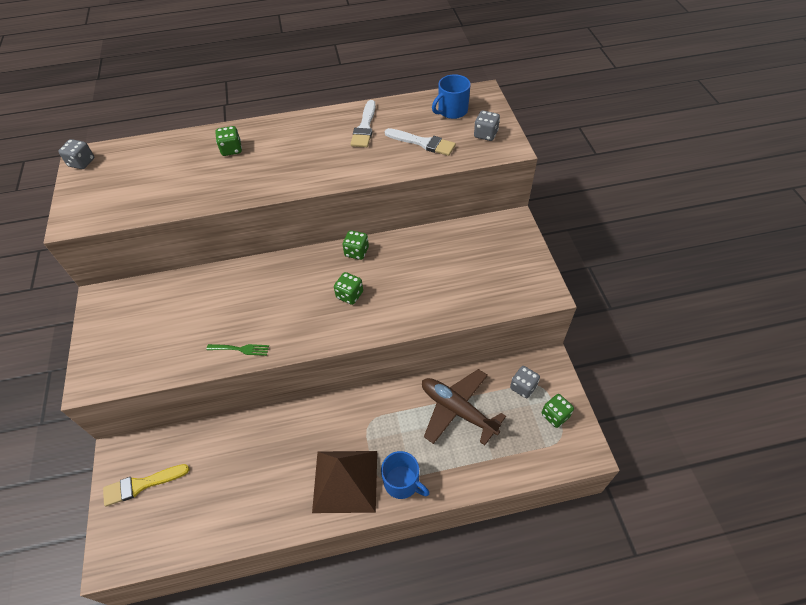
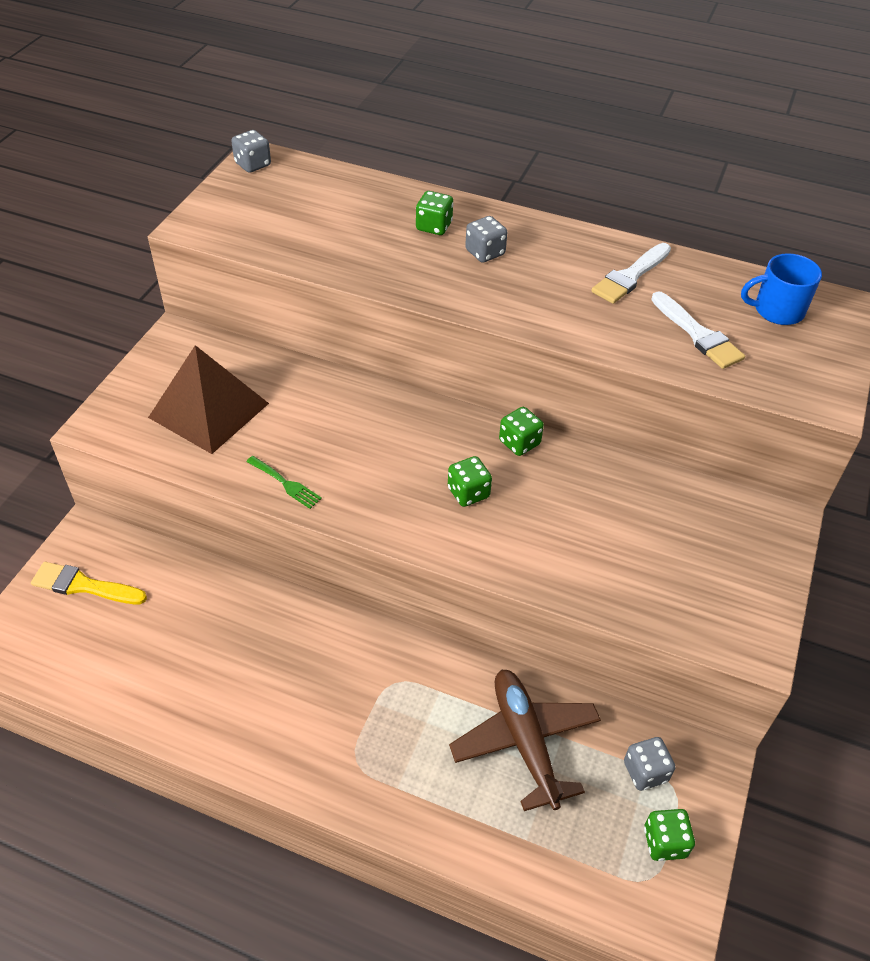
camera: 30 degrees right, 5 degrees down
(345, 480) = (311, 735): brown pyramid -> brown pyramid (209, 410)
(402, 482) = (380, 786): blue mug -> none
(485, 134) = (803, 366): grey dice -> grey dice (485, 253)

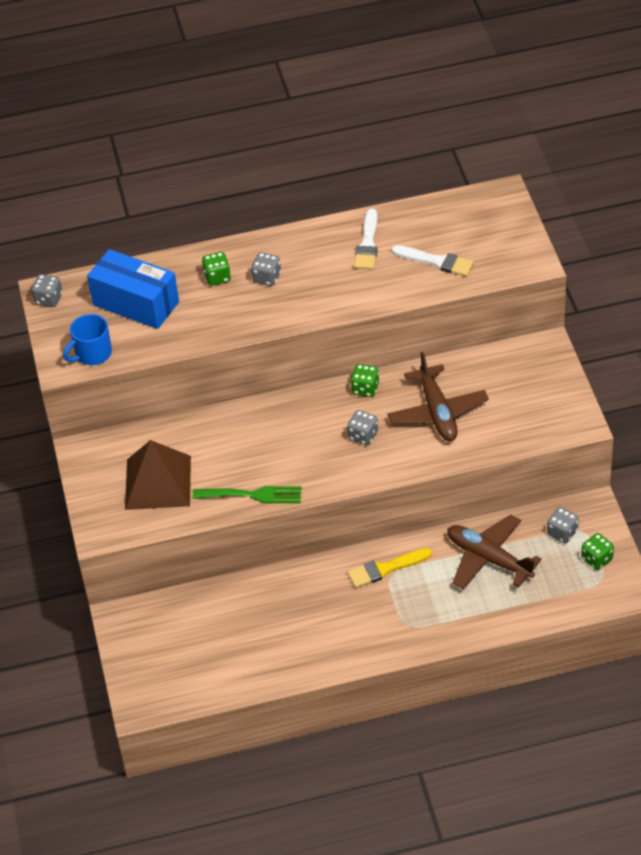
camera: 30 degrees left, 0 degrees up
(84, 585) = (153, 643): yellow brush -> yellow brush (385, 569)
(286, 484) = (253, 495): green fork -> green fork, size x1.64
(327, 208) = (136, 303): none -> blue box
(468, 493) = (363, 435): green dice -> grey dice
(579, 518) = (437, 412): none -> brown plane
(777, 310) = (468, 219): blue mug -> blue mug (92, 353)

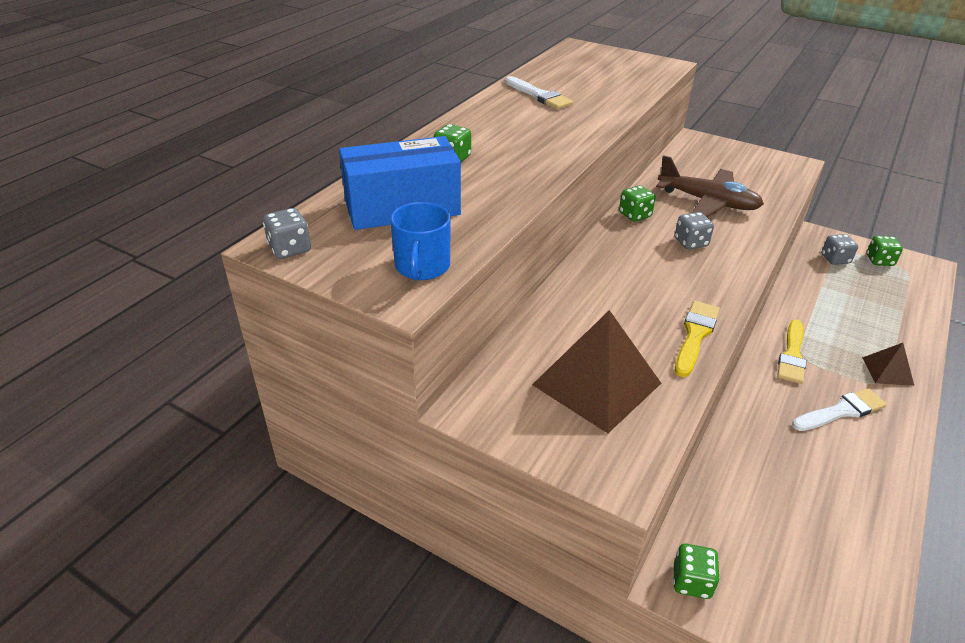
camera: 50 degrees left, 10 degrees down
(126, 622) = (691, 581): none -> green dice
(253, 495) = (695, 335): green fork -> yellow brush
(267, 277) = (498, 141): grey dice -> none
(428, 624) = (887, 371): none -> brown pyramid
(437, 261) = (606, 85): white brush -> white brush (841, 411)
(489, 559) = (832, 301): brown plane -> none

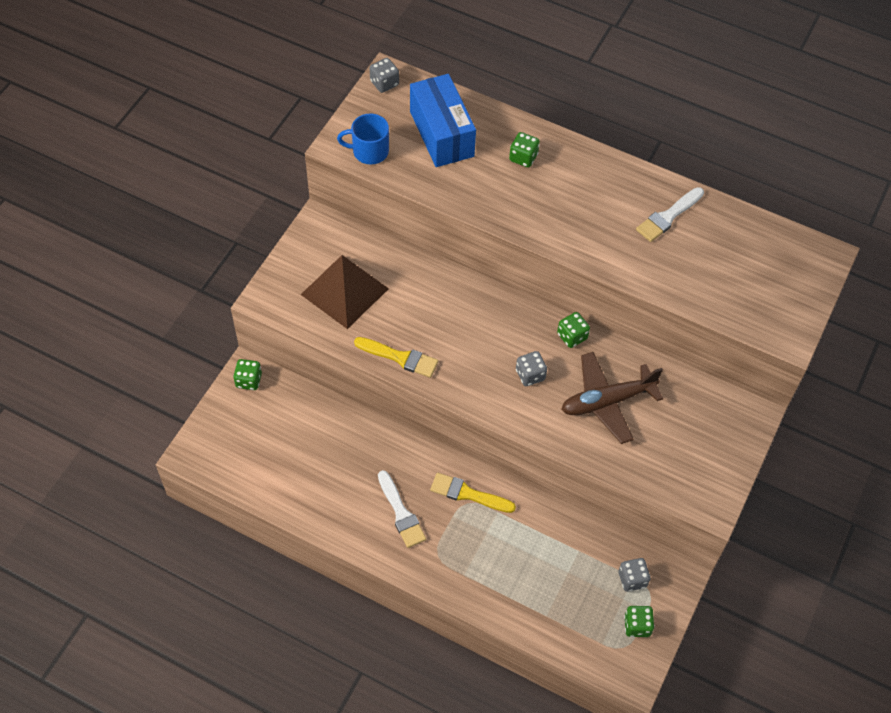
camera: 85 degrees right, 20 degrees up
(708, 202) = (607, 401): brown plane -> brown plane turned 45 degrees clockwise
(887, 371) = (453, 567): brown pyramid -> none

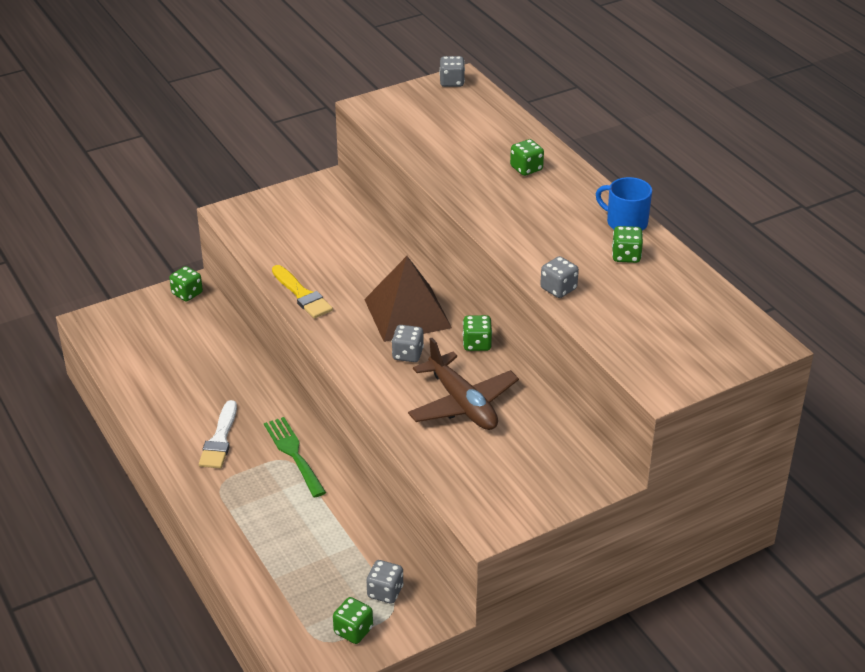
camera: 35 degrees right, 20 degrees down
(345, 291) = (302, 233): brown pyramid -> brown pyramid (407, 313)
(369, 151) = (391, 118): blue mug -> blue mug (625, 222)
(441, 134) = (467, 129): blue box -> none
(468, 494) = (293, 453): yellow brush -> green fork
(607, 401) = (462, 404): brown plane -> brown plane turned 135 degrees counterclockwise
(647, 277) = (558, 289): none -> grey dice
(668, 217) = (626, 256): white brush -> green dice

